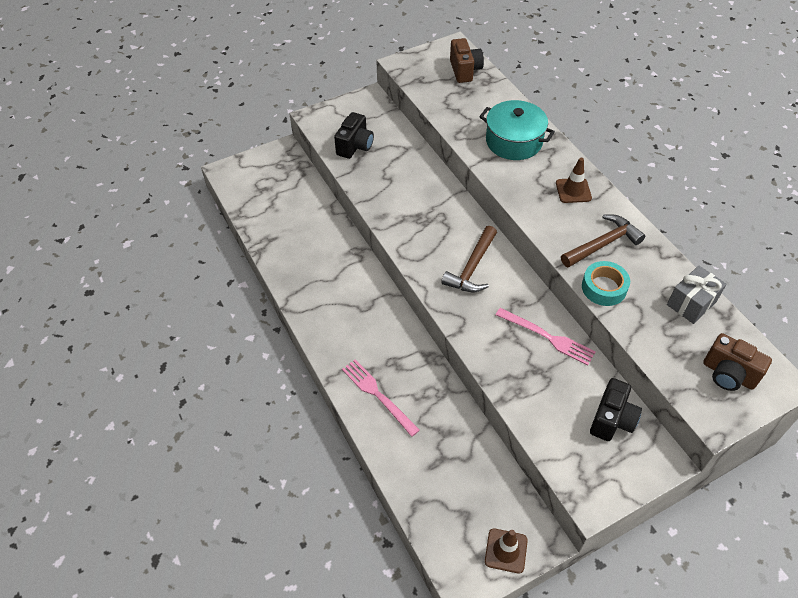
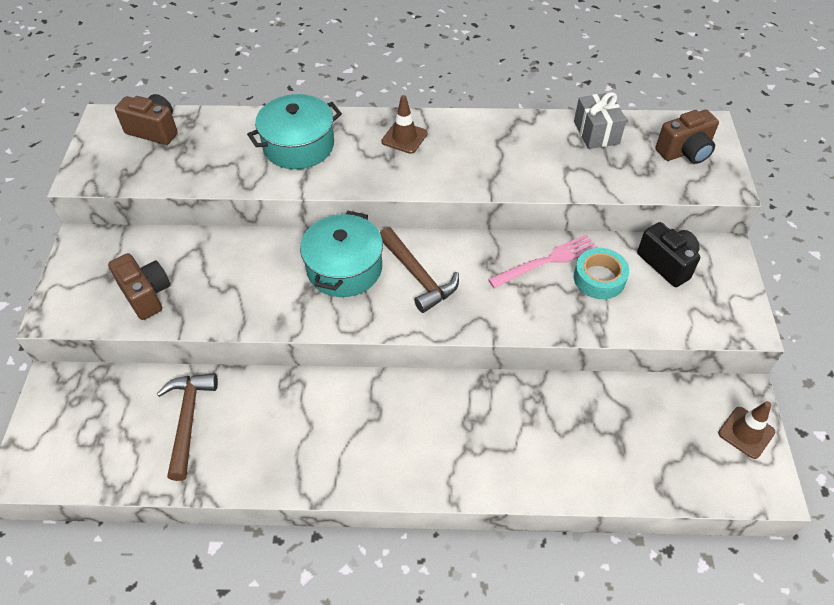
camera: 60 degrees left, 0 degrees up
(355, 146) = (146, 295): black camera -> brown camera
(378, 395) = (505, 459): pink fork -> none
(447, 226) = (344, 268): none -> turquoise pot
(602, 244) = (488, 153): brown hammer -> brown hammer (188, 420)
(604, 288) = (541, 179): turquoise tape -> turquoise tape (599, 278)

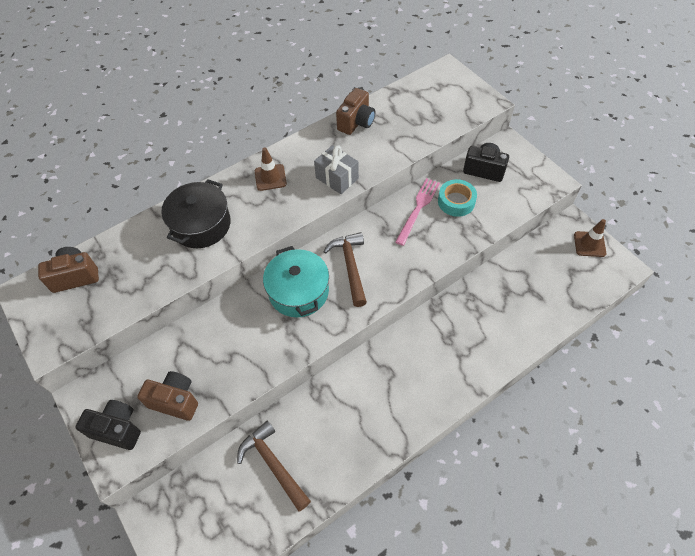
camera: 35 degrees left, 5 degrees up
(81, 287) = (117, 429): none -> black camera
(298, 146) = (201, 225): turquoise pot -> black pot
(418, 276) = (350, 267): brown hammer -> brown hammer turned 120 degrees counterclockwise
(596, 133) = (388, 108): grey gift -> grey gift (337, 178)
(685, 152) = (448, 93): brown camera -> brown camera (356, 122)

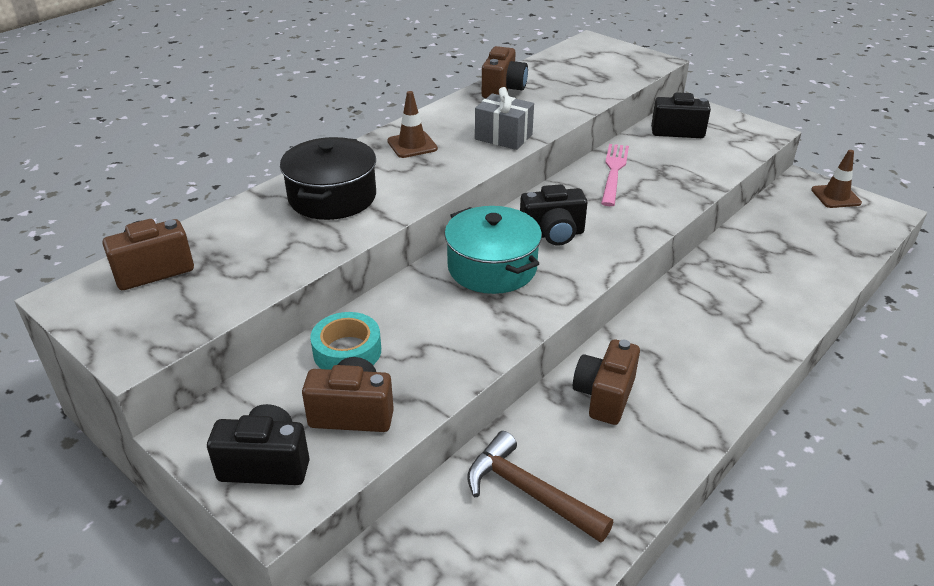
camera: 15 degrees left, 20 degrees down
(345, 400) = (604, 396): none -> brown camera
(350, 267) = (553, 234): brown hammer -> black camera
(456, 201) = (659, 160): turquoise tape -> turquoise tape (347, 351)

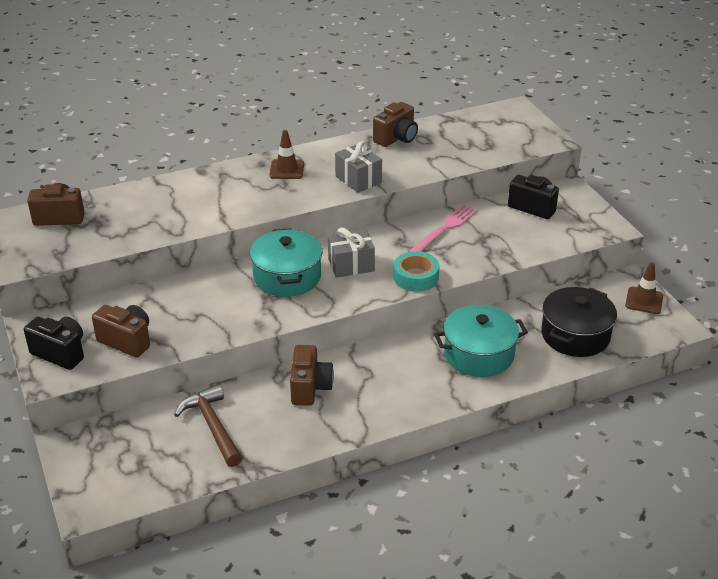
camera: 25 degrees right, 0 degrees up
(332, 197) = (201, 196): black pot -> black pot (575, 335)
(347, 351) = (151, 304): turquoise tape -> turquoise tape (416, 277)
(553, 234) = (351, 265): black camera -> grey gift
(604, 396) = (310, 388): brown camera -> brown camera turned 135 degrees clockwise
(744, 295) = (479, 354): none -> turquoise pot

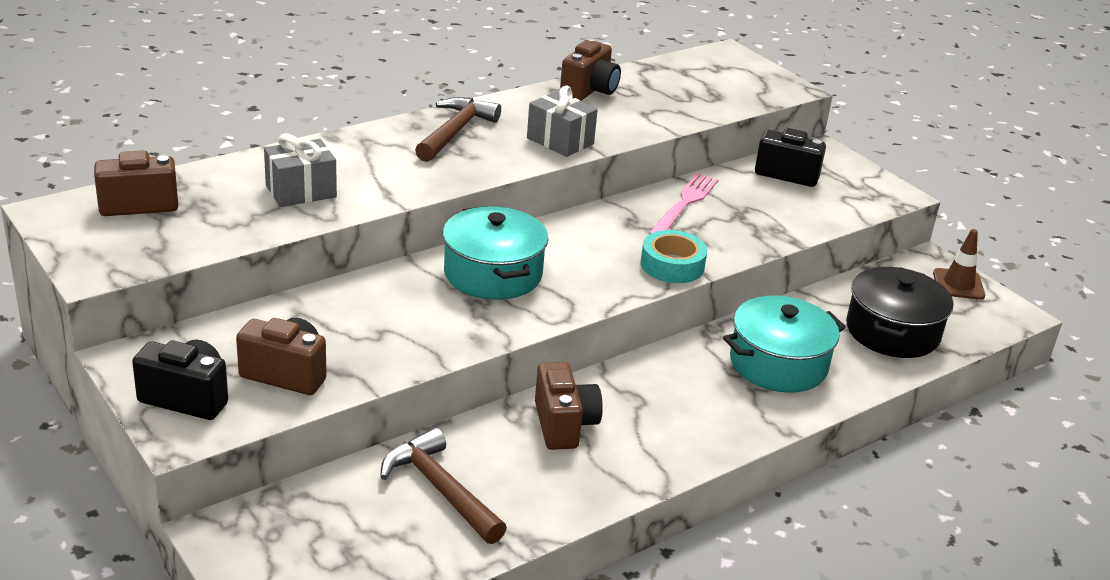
camera: 15 degrees left, 5 degrees down
(287, 169) = (455, 132): brown traffic cone -> brown hammer
(351, 265) = (577, 254): grey gift -> grey gift (301, 191)

